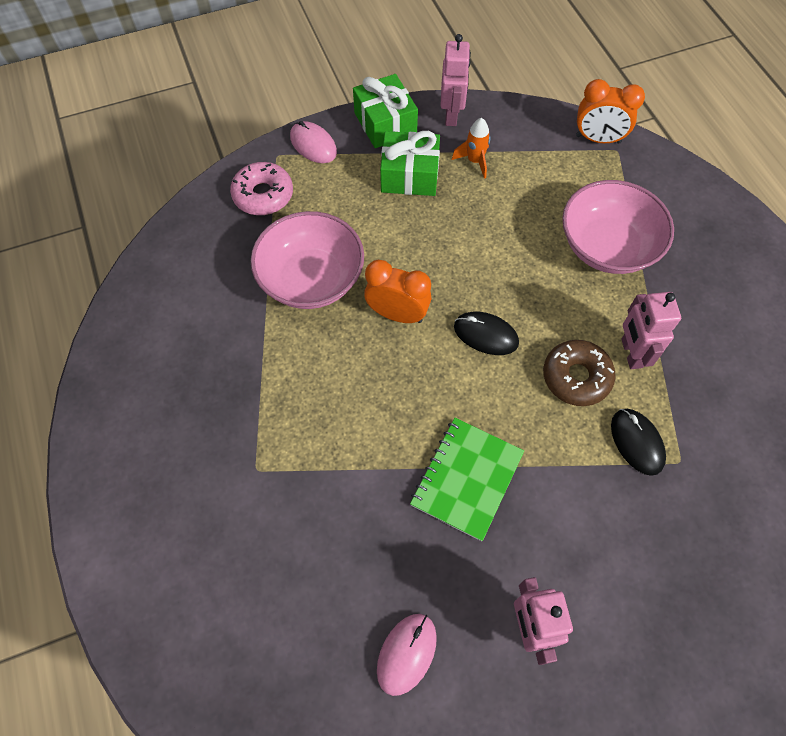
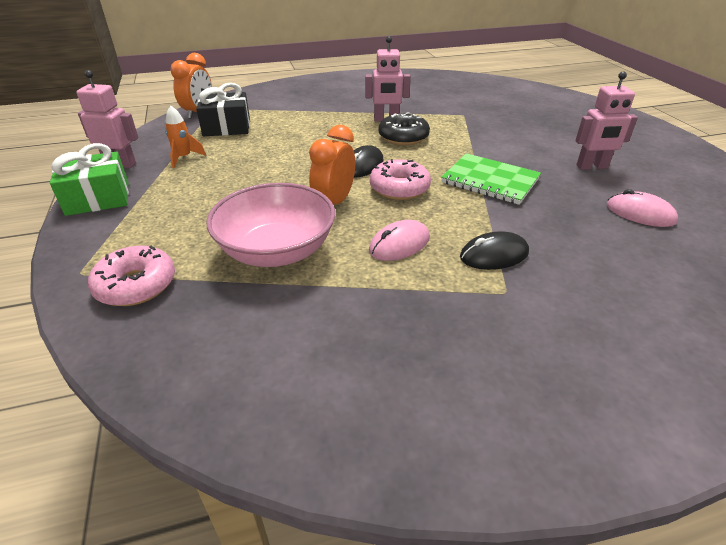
camera: 85 degrees left, 25 degrees down
(313, 144) = (87, 245): pink mouse -> pink mouse (399, 244)
(409, 175) = (177, 188): green gift -> none
(436, 376) = (399, 188): none -> pink donut
(561, 178) = (227, 127): none -> black gift
(576, 377) = (403, 137): brown donut -> black donut
(607, 246) = (297, 118): pink bowl -> none
(637, 442) = (451, 124): black mouse -> black mouse (494, 255)

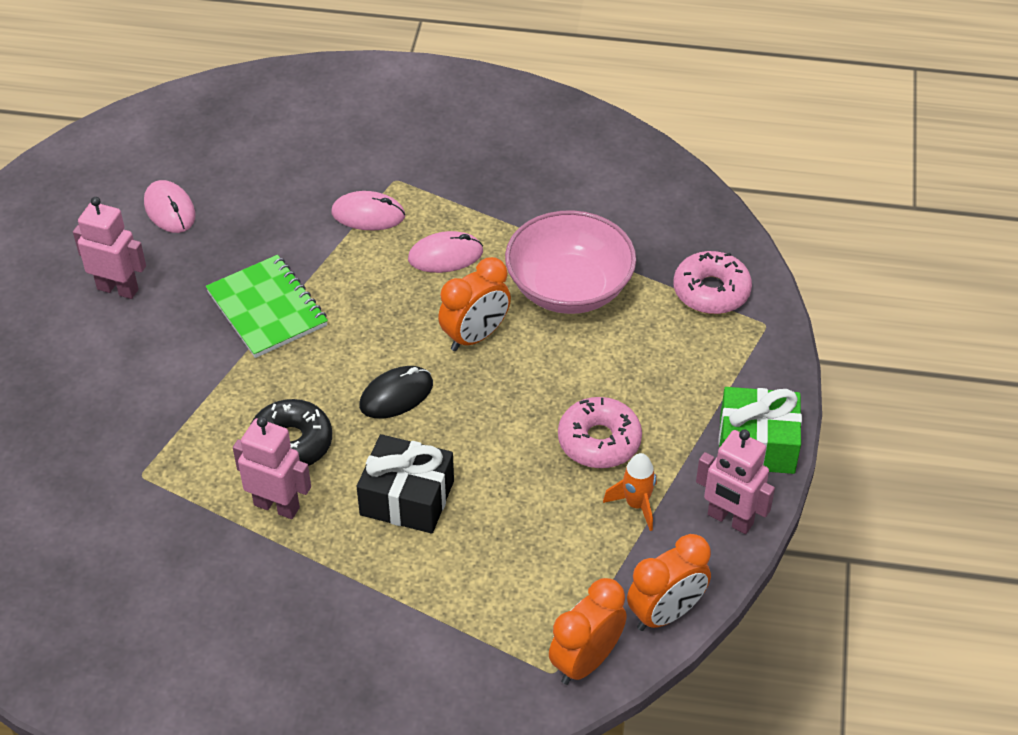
camera: 155 degrees left, 10 degrees up
(159, 130) = (665, 613): none -> orange clock
(227, 127) = (549, 581): black gift -> black gift (407, 498)
(399, 188) = (383, 334): pink donut -> pink donut (599, 441)
(494, 255) = (368, 214): black mouse -> pink mouse

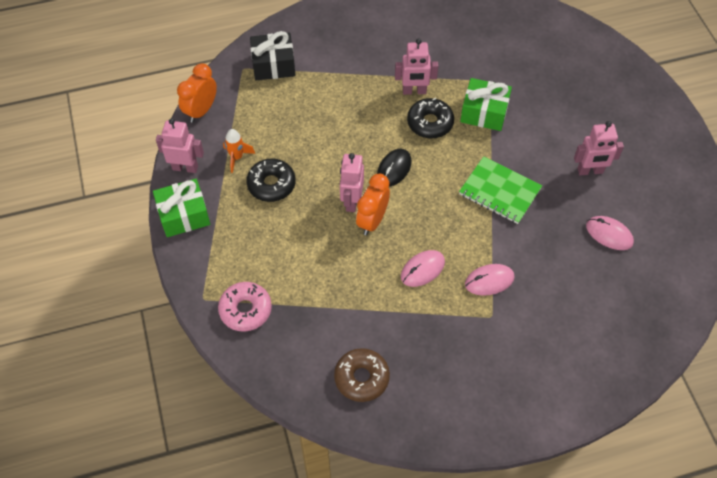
camera: 155 degrees right, 10 degrees up
(194, 427) = (484, 112): none -> green gift
(407, 498) = (354, 118): black gift -> black gift (273, 65)
(489, 373) = (351, 201): none -> pink robot
(569, 288) = (335, 276): pink bowl -> none
(585, 661) = (230, 78): orange clock -> none
(596, 175) = (361, 378): none -> brown donut
(599, 441) = (271, 184): pink donut -> black donut

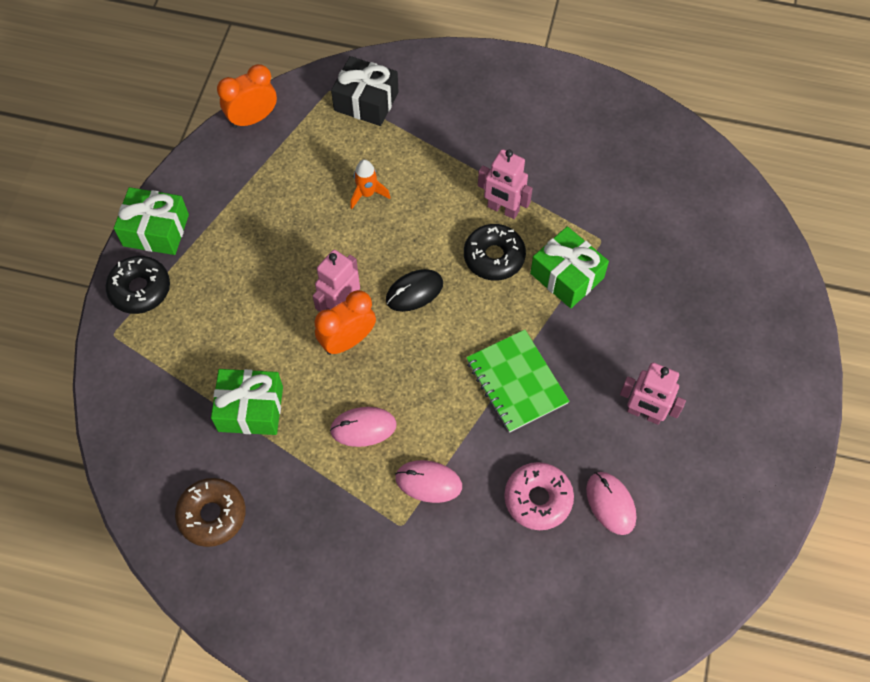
camera: 30 degrees right, 5 degrees up
(185, 167) = (193, 176): pink robot -> none
(237, 157) = (253, 192): orange rocket -> orange rocket (367, 194)
(245, 310) = (146, 370): pink donut -> pink donut (538, 499)
(271, 184) = (269, 242): black donut -> black donut (140, 289)
(338, 297) = (250, 409): none -> green gift

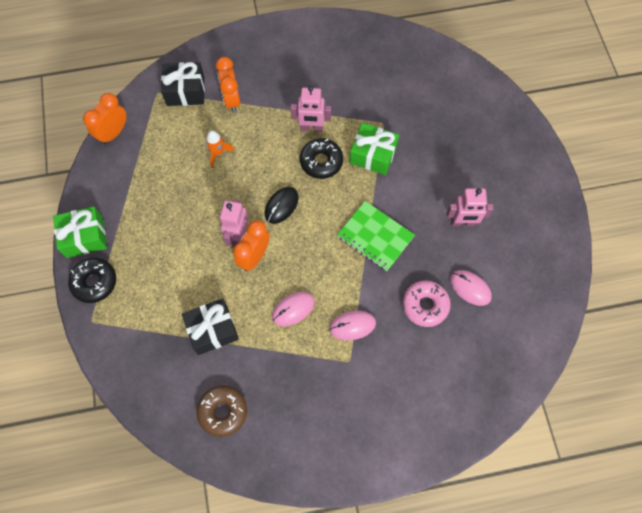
camera: 25 degrees left, 5 degrees up
(250, 409) = (212, 330): green gift -> black gift
(418, 134) = (231, 100): none -> orange clock

